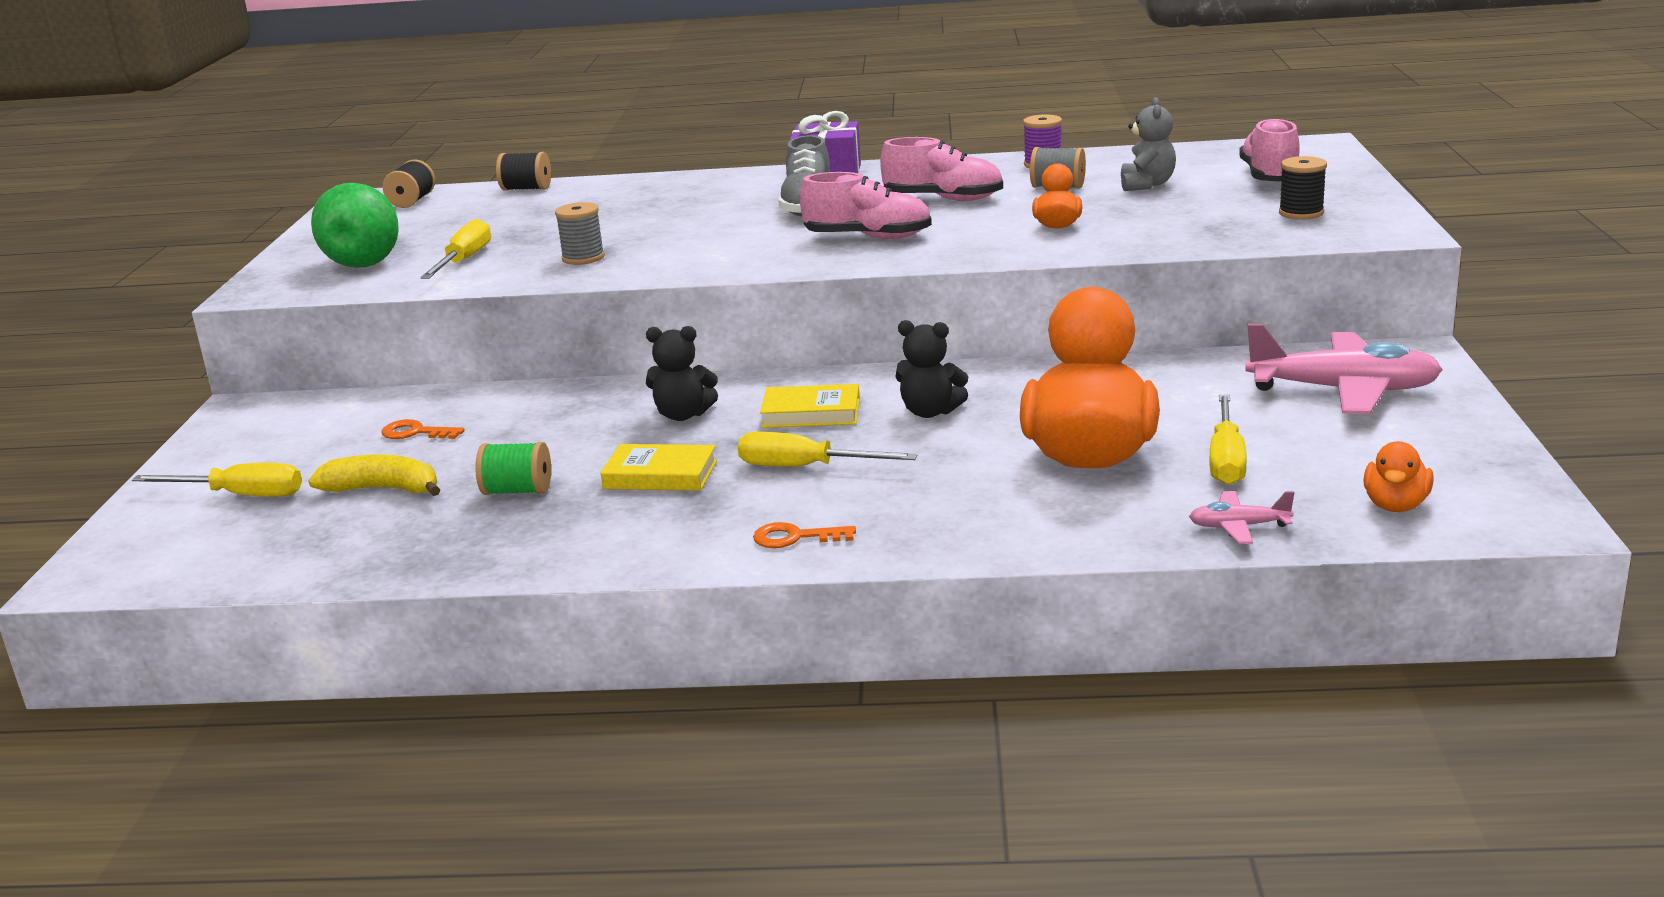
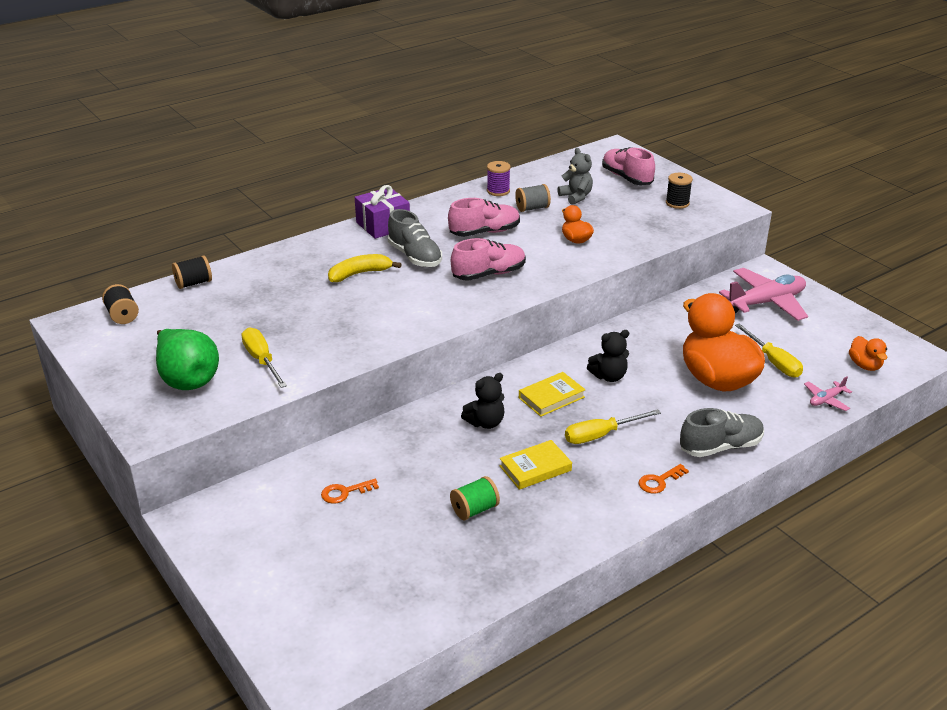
camera: 40 degrees left, 10 degrees up
(240, 495) = (307, 582): yellow screwdriver -> none
(383, 489) = (393, 540): yellow banana -> yellow banana (359, 274)
(583, 258) = (341, 336): grey spool -> none
(954, 529) = (720, 447): none -> grey shoe

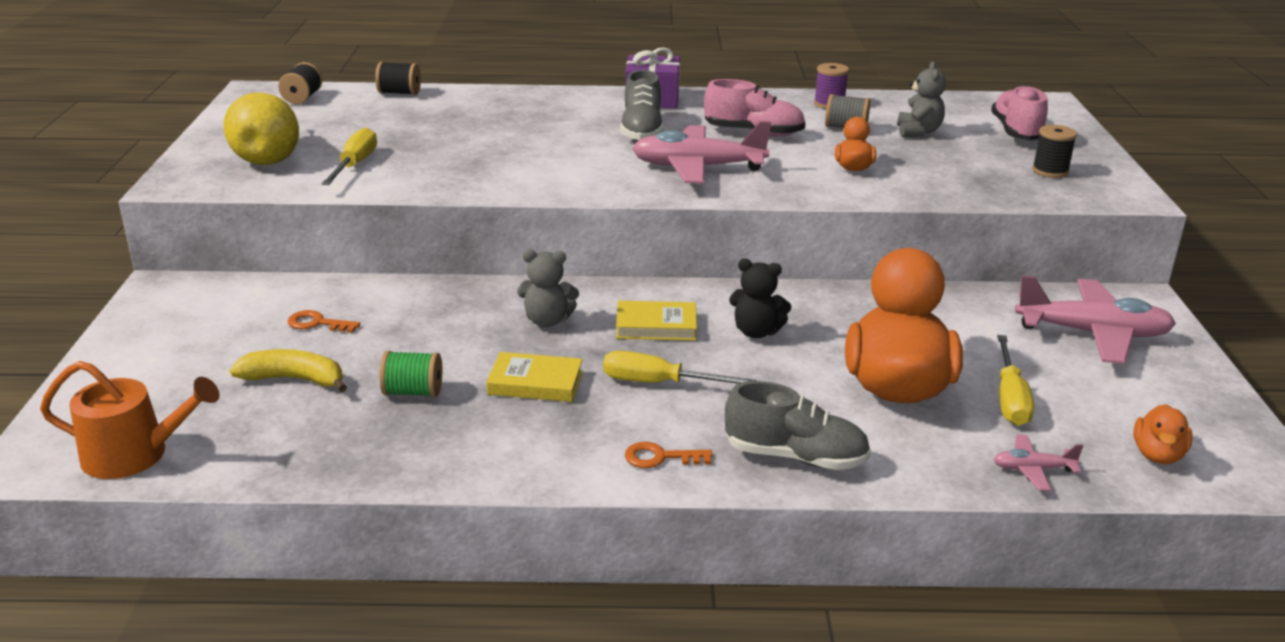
camera: 35 degrees right, 5 degrees down
(187, 379) = (270, 157): green pear -> yellow pear
(359, 274) = (561, 129): yellow banana -> yellow banana (294, 379)
(366, 640) = (135, 455): none -> orange watering can
(485, 422) = (547, 321): black teddy bear -> grey teddy bear
(489, 274) = (697, 167): pink shoe -> pink plane

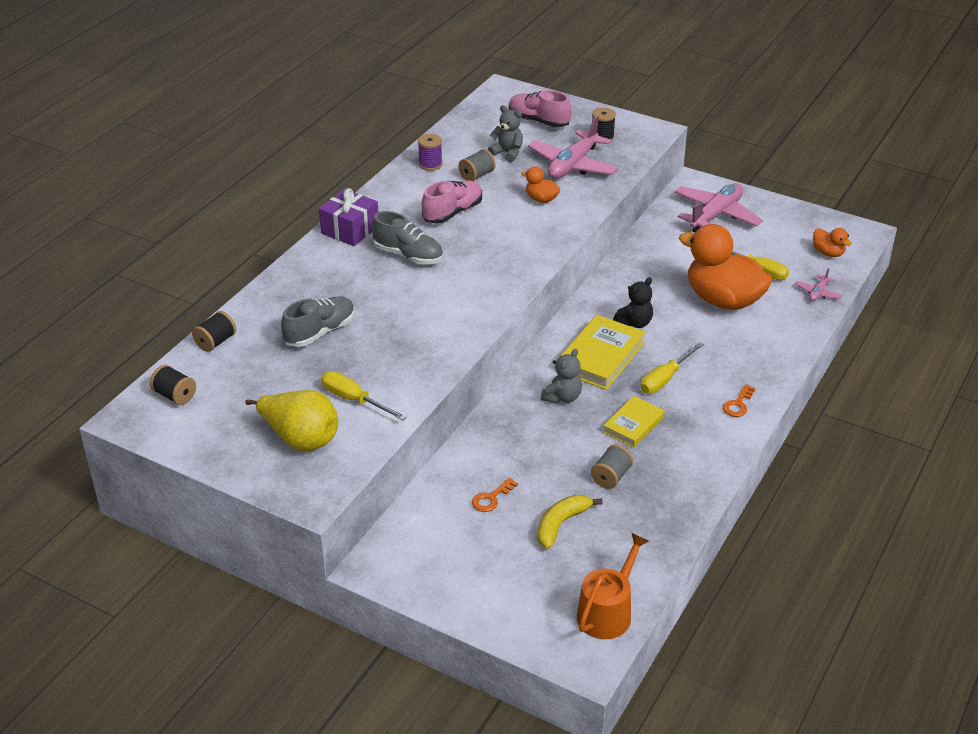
camera: 60 degrees left, 10 degrees up
(413, 392) = (611, 477): green spool -> grey spool
(656, 326) = (600, 357): yellow book -> yellow book, size x1.60
(697, 167) = (490, 255): pink plane -> pink plane (573, 165)
(795, 457) = (765, 359): grey shoe -> grey shoe (320, 332)

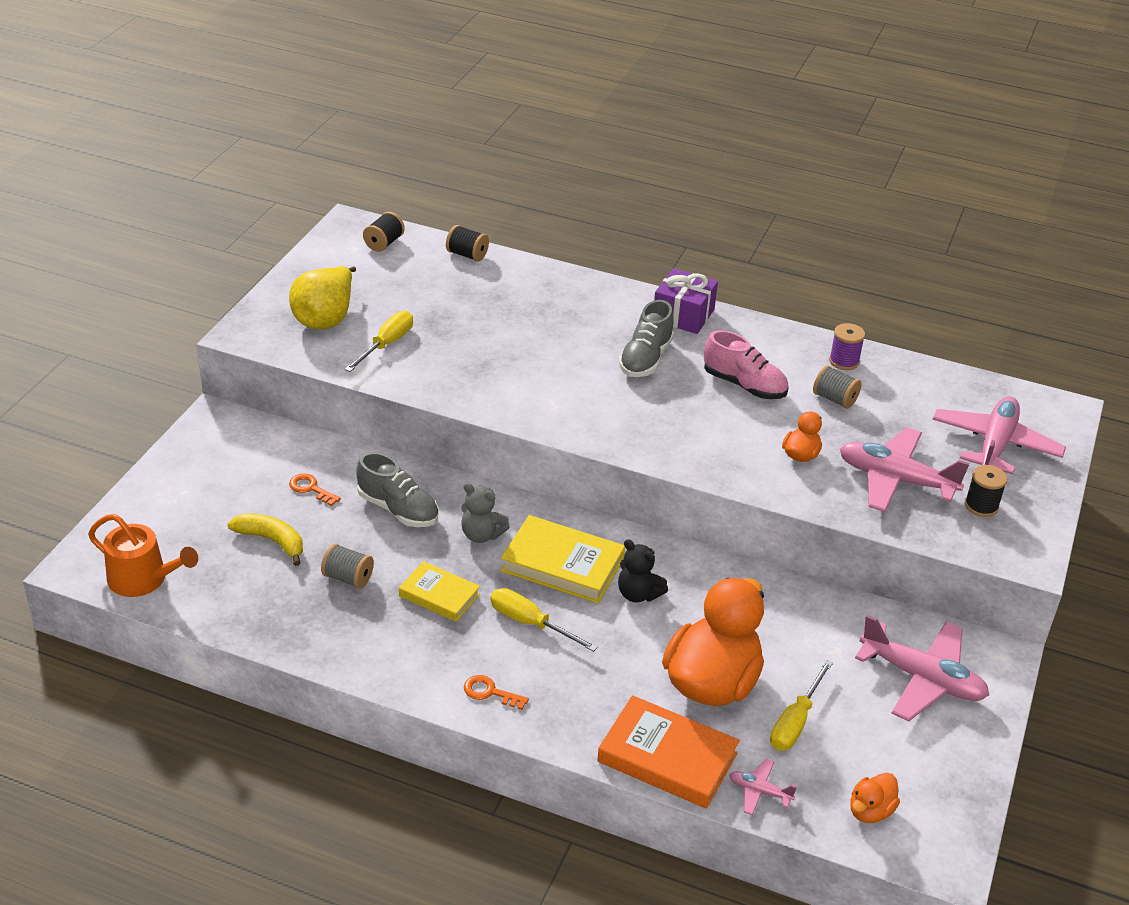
camera: 80 degrees right, 0 degrees up
(320, 332) = (493, 313): grey shoe -> grey shoe (398, 509)
(507, 153) = (899, 421): grey teddy bear -> none
(538, 121) = (995, 445): pink shoe -> pink plane
(793, 327) = (667, 758): none -> orange book

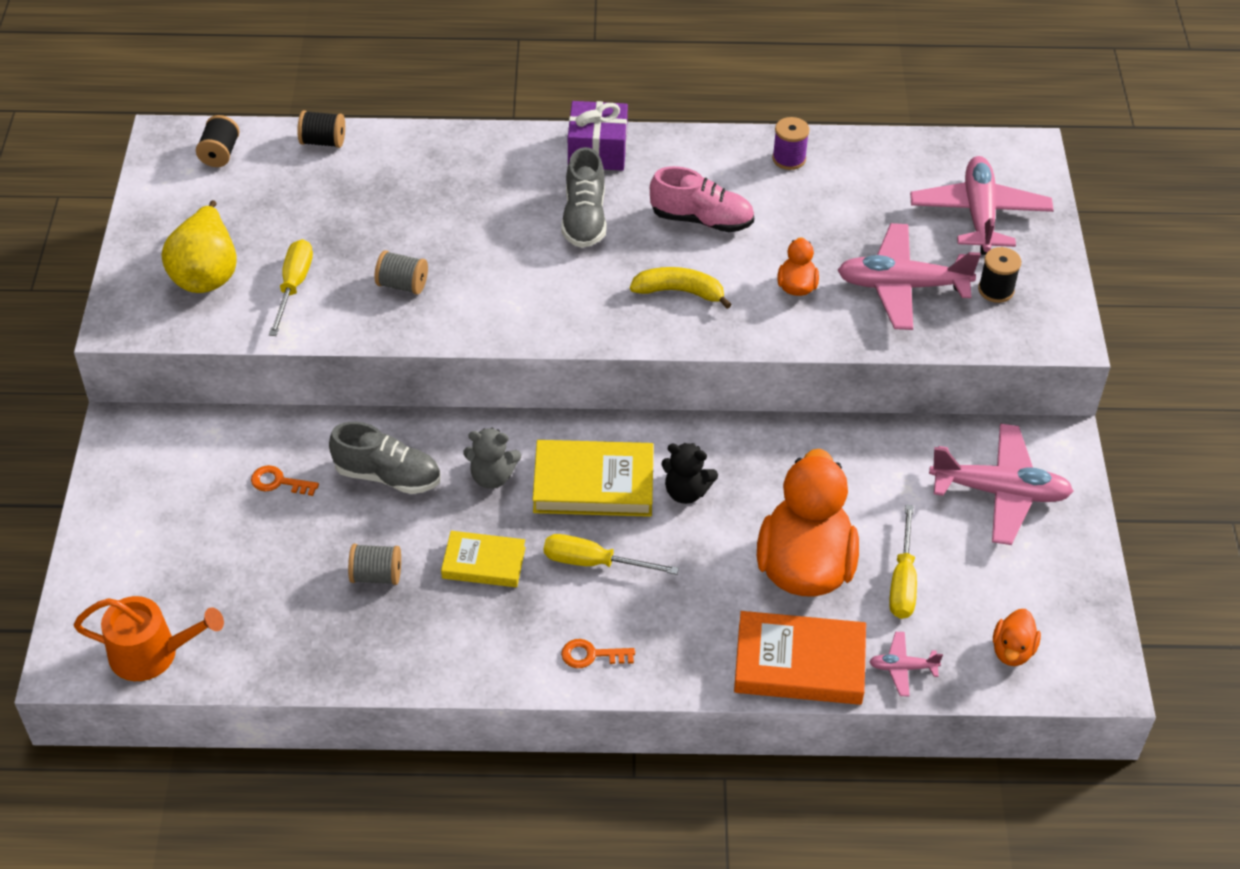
camera: 20 degrees left, 10 degrees up
(272, 541) = (270, 559): yellow banana -> yellow banana (679, 292)
(834, 399) = (800, 208): grey spool -> grey spool (402, 285)

